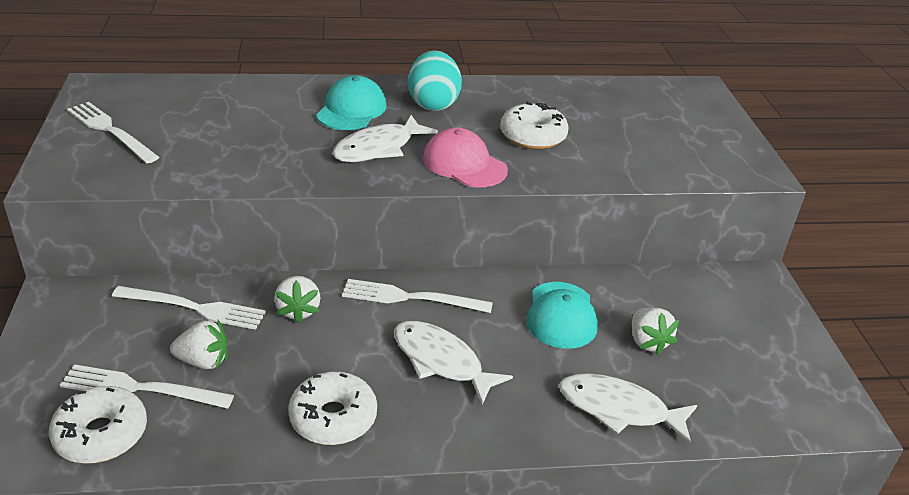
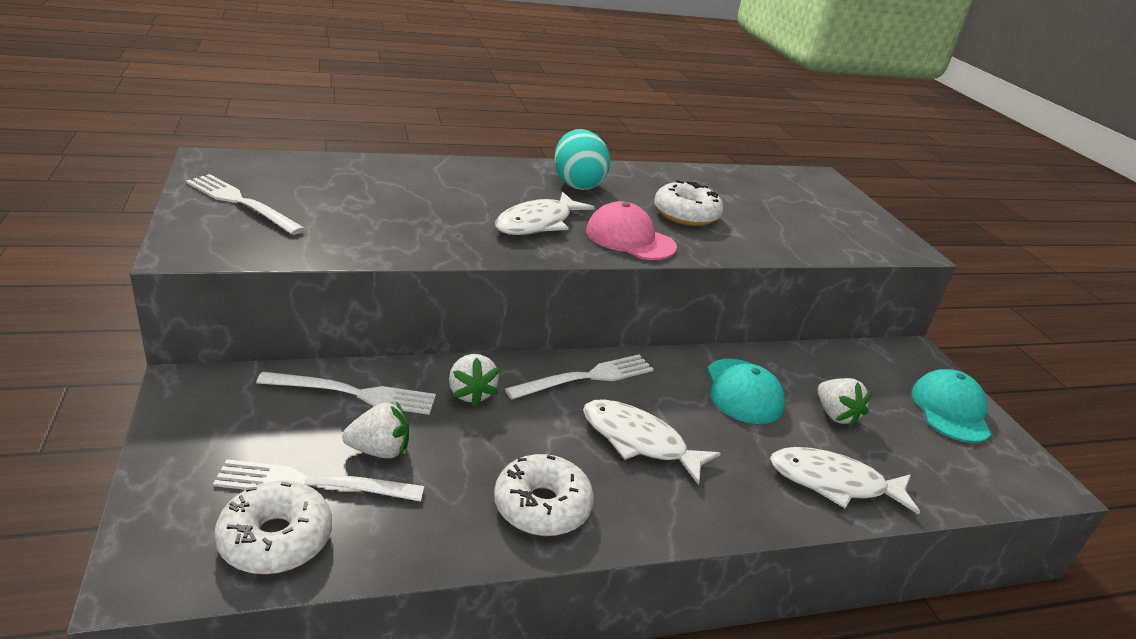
camera: 10 degrees left, 5 degrees down
(351, 110) = (497, 188): turquoise cap -> turquoise cap (950, 410)
(411, 298) = (586, 377): white fork -> white fork turned 150 degrees clockwise

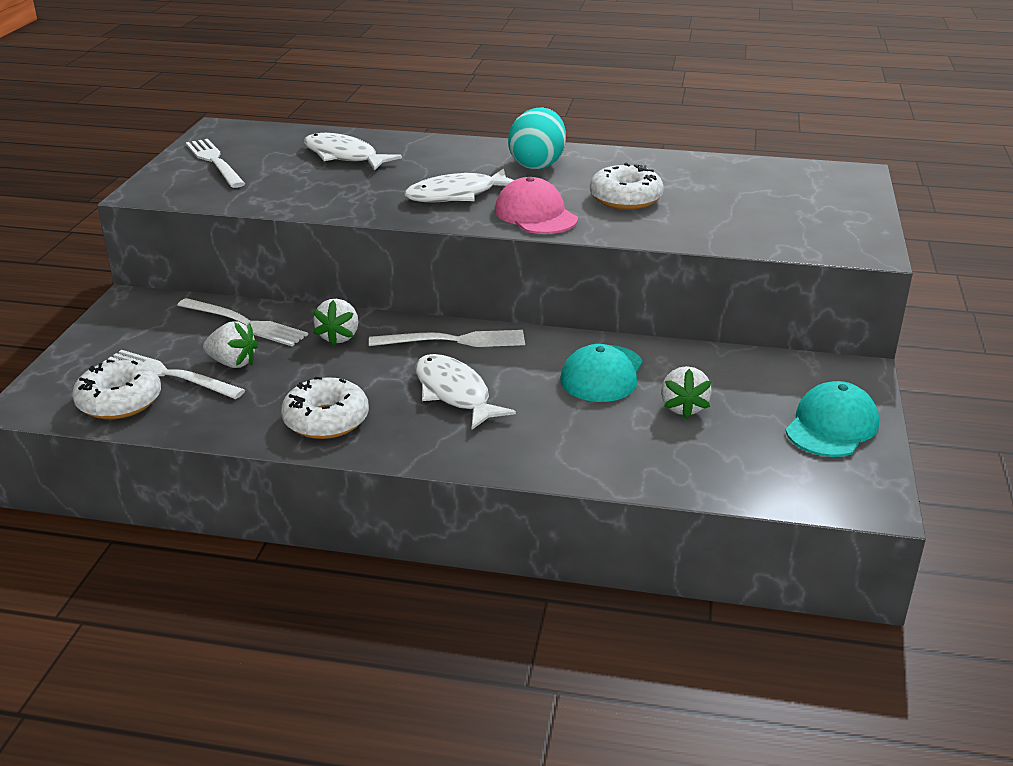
camera: 30 degrees right, 0 degrees up
(834, 483) = (615, 456): white fish -> white fish (344, 156)

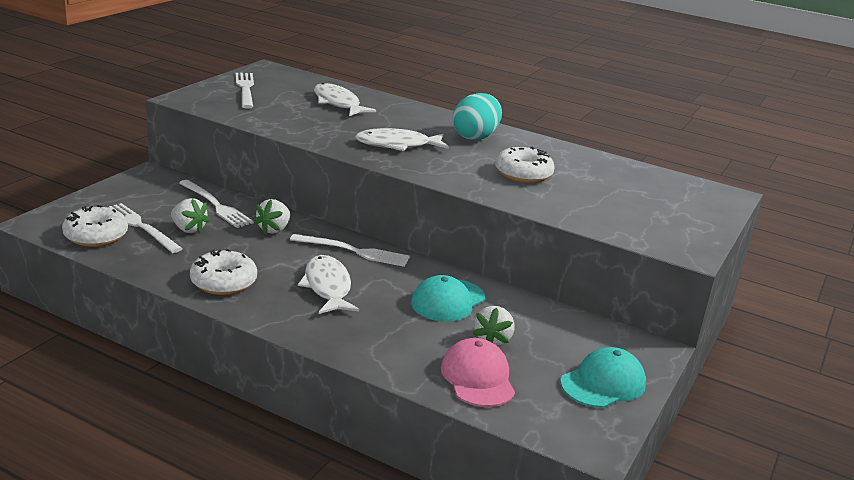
camera: 15 degrees right, 5 degrees down
(536, 215) = (444, 170): pink cap -> pink cap (477, 378)

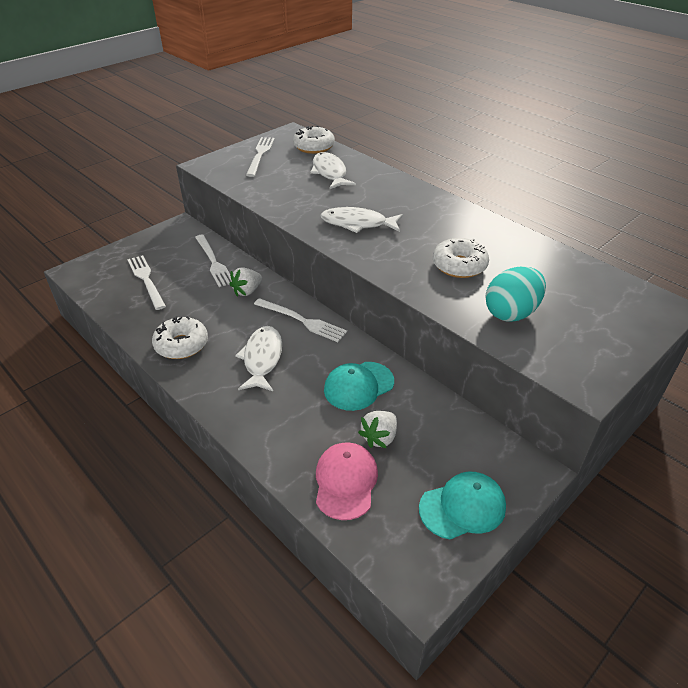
camera: 20 degrees right, 15 degrees up
(96, 236) = (110, 287): white donut -> white donut (314, 147)
(188, 229) = (181, 286): white strawberry -> none
(475, 137) = (435, 217): turquoise egg -> turquoise egg (511, 313)

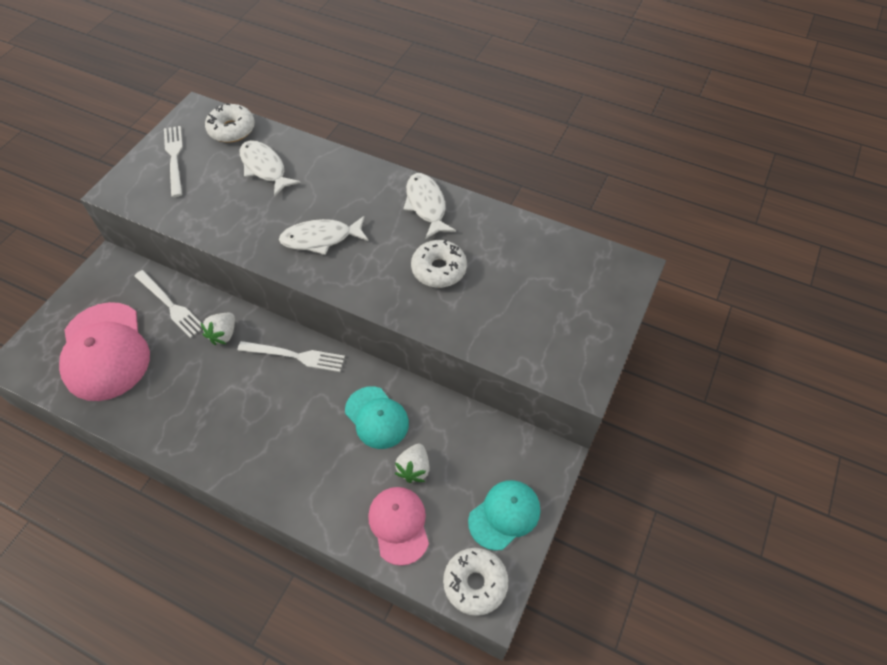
camera: 20 degrees left, 15 degrees up
(146, 280) = (105, 351): white fork -> pink cap
(181, 345) = (182, 424): white donut -> white donut (475, 583)
(262, 359) = (272, 415): white fish -> white fish (426, 205)
(358, 386) = (376, 417): turquoise cap -> turquoise cap turned 75 degrees counterclockwise
(511, 313) = (501, 317): turquoise egg -> none

